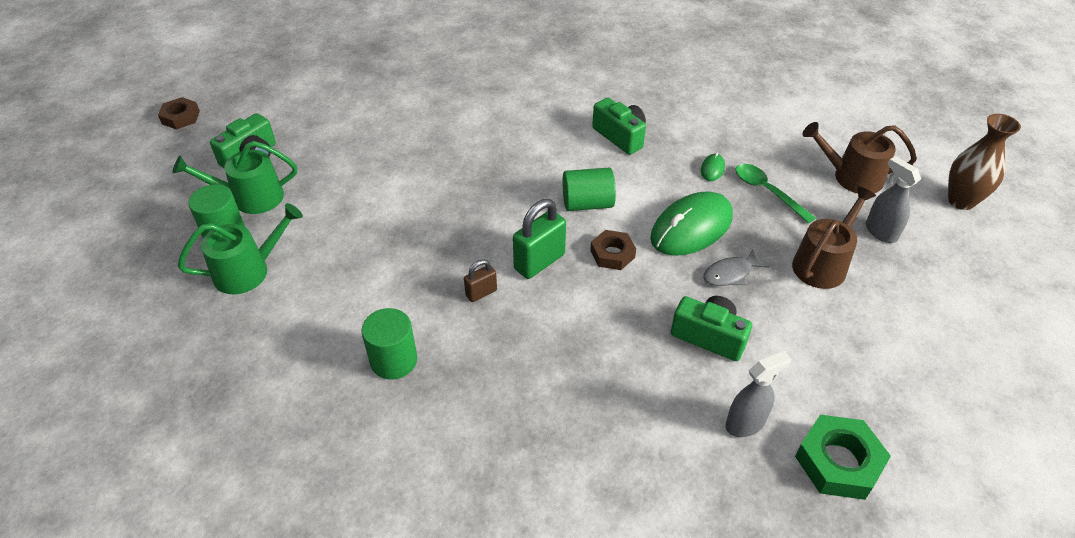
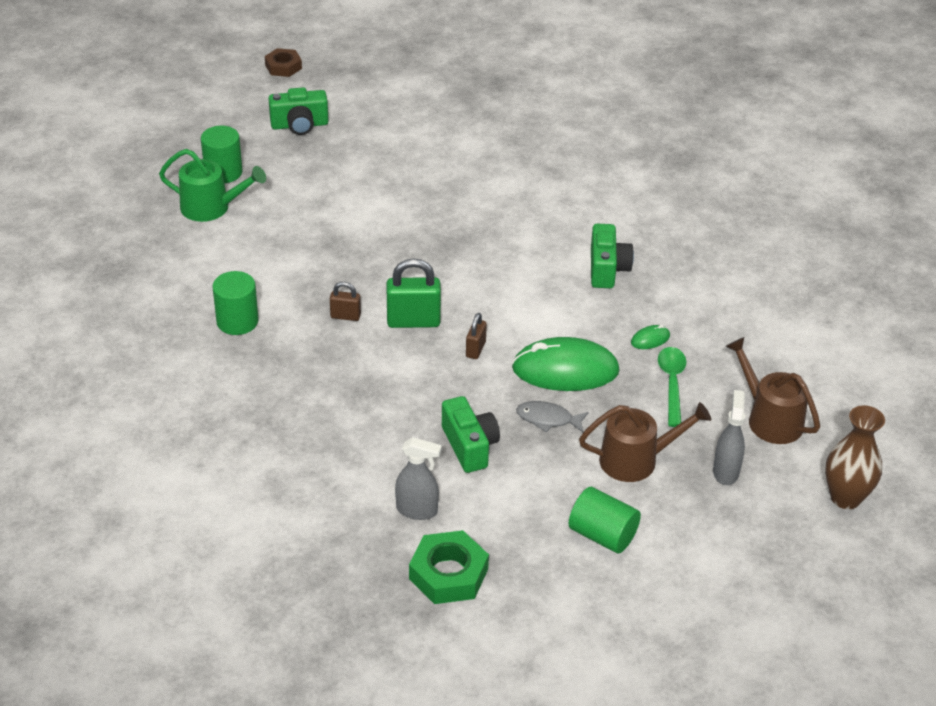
camera: 40 degrees right, 5 degrees down
(251, 198) = (267, 157): green watering can -> none
(587, 203) = (506, 303): green cylinder -> green cylinder (602, 535)
(612, 254) = (475, 349): brown nut -> brown padlock

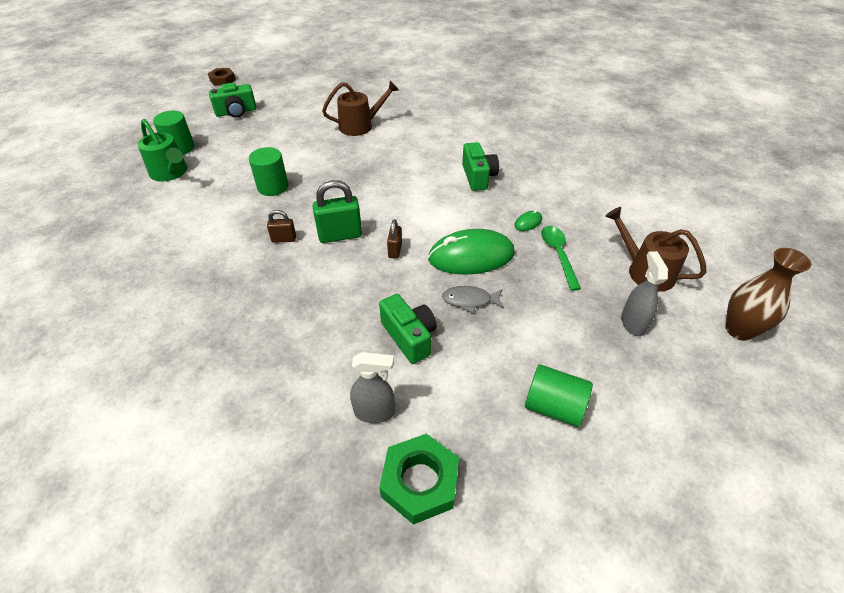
camera: 10 degrees left, 5 degrees up
(211, 207) = (170, 173): green watering can -> green watering can turned 45 degrees clockwise
(237, 321) = (192, 256): green cylinder -> green cylinder (273, 187)
(636, 460) = (555, 325): brown watering can -> brown watering can (360, 126)

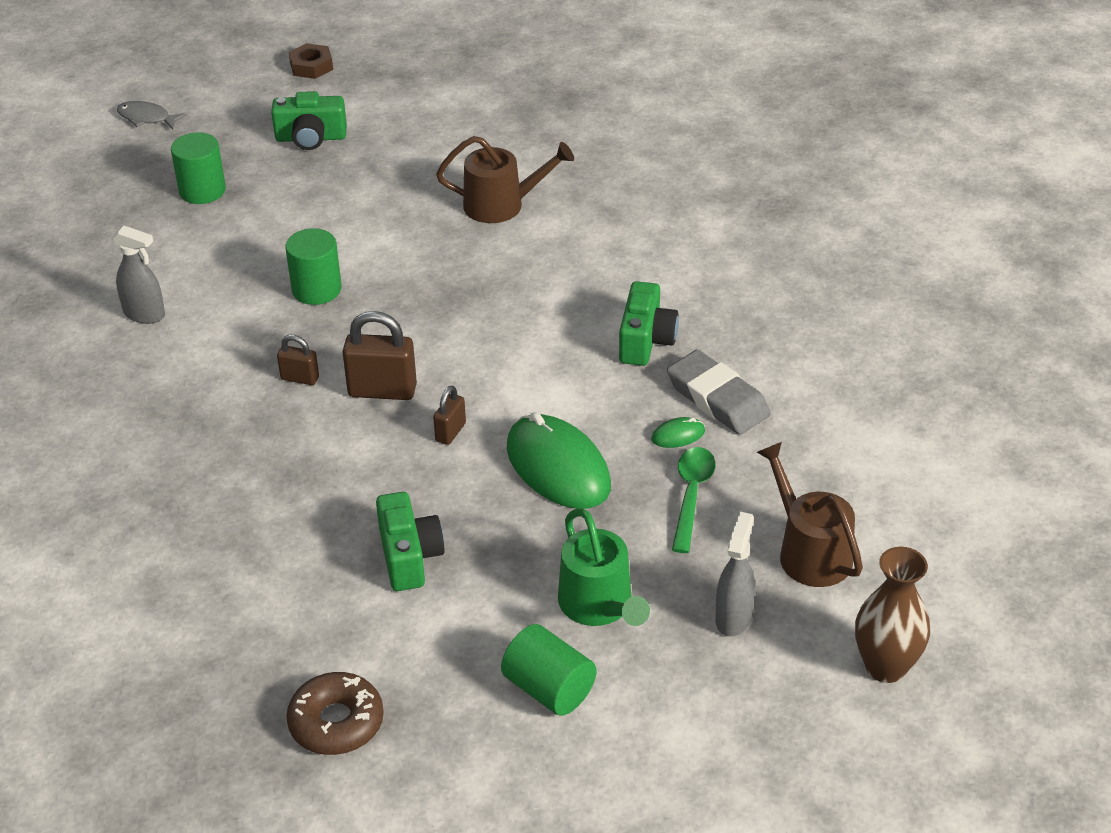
camera: 20 degrees right, 5 degrees down
(170, 173) = (175, 233): green watering can -> green watering can (599, 605)
(340, 235) = (382, 391): green padlock -> brown padlock
(374, 412) = (320, 635): grey spray bottle -> grey spray bottle (144, 314)
(420, 482) = (336, 722): green nut -> brown donut
(469, 300) = (518, 529): grey fish -> grey fish (147, 118)
(471, 256) = (558, 467): green mouse -> green mouse turned 45 degrees clockwise
(536, 198) = (717, 399): none -> grey eraser

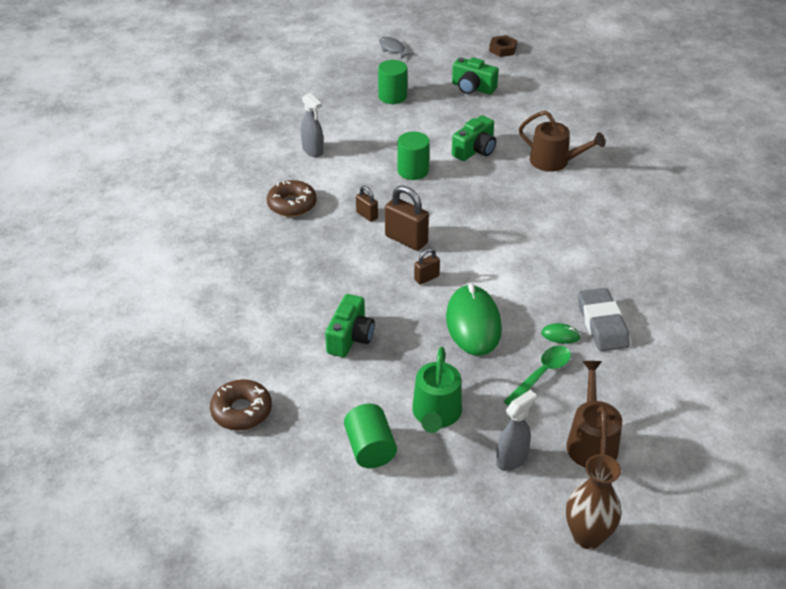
camera: 30 degrees right, 0 degrees up
(176, 405) = (292, 204): none -> brown donut
(645, 340) = (582, 271): green camera -> green camera (475, 150)

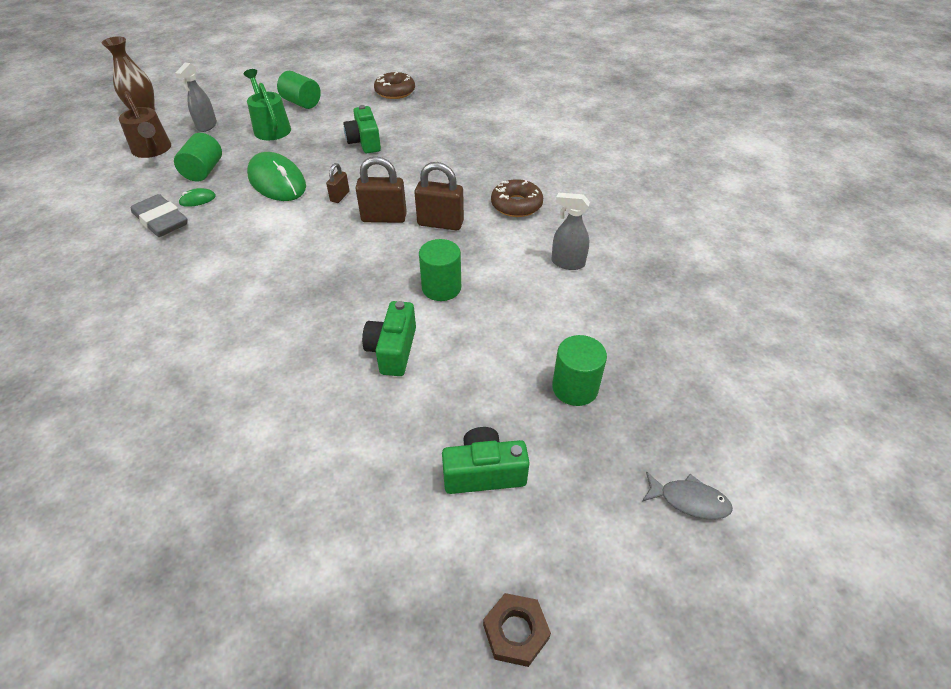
camera: 145 degrees right, 5 degrees up
(367, 215) = (440, 223): brown padlock -> brown padlock, size x1.79
(541, 374) = (204, 171): green spoon -> green cylinder
(554, 162) = (279, 381): brown watering can -> none

